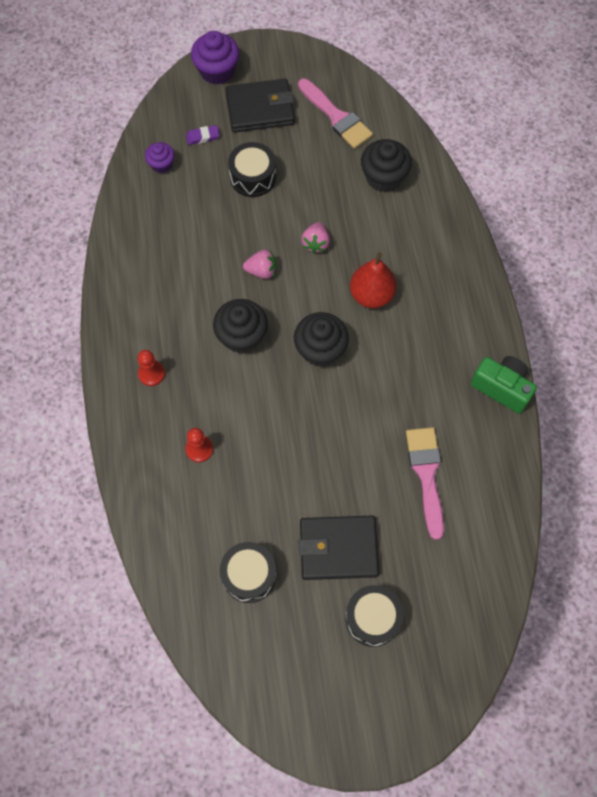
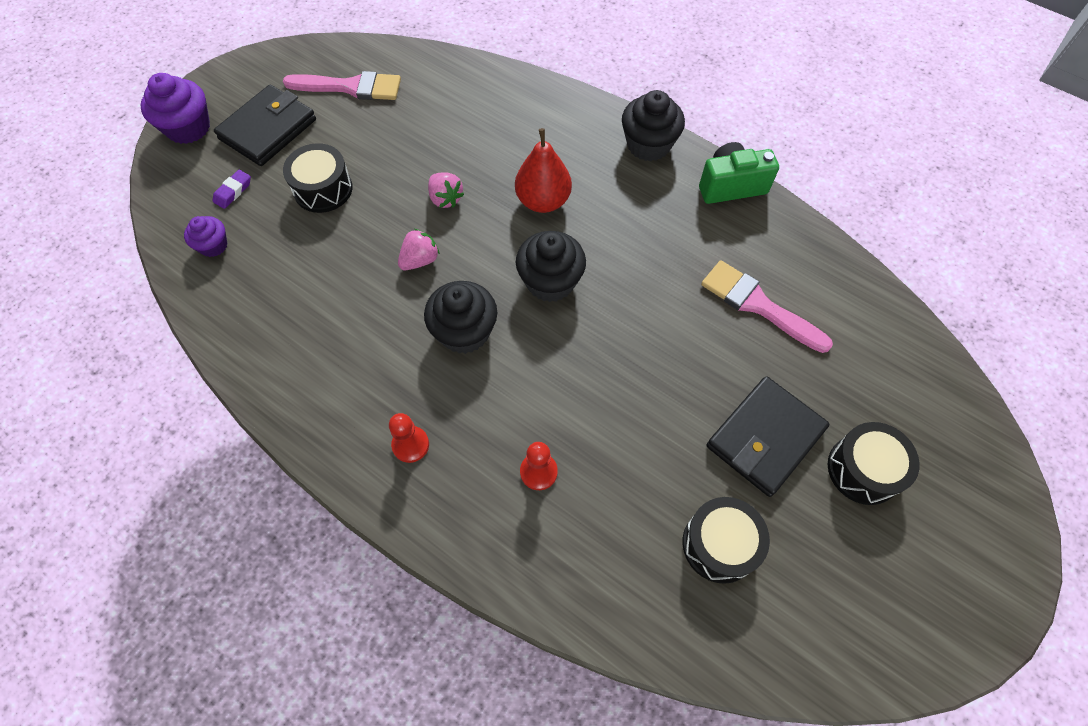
camera: 45 degrees left, 5 degrees down
(384, 177) = (447, 103): black cupcake -> black cupcake (648, 145)

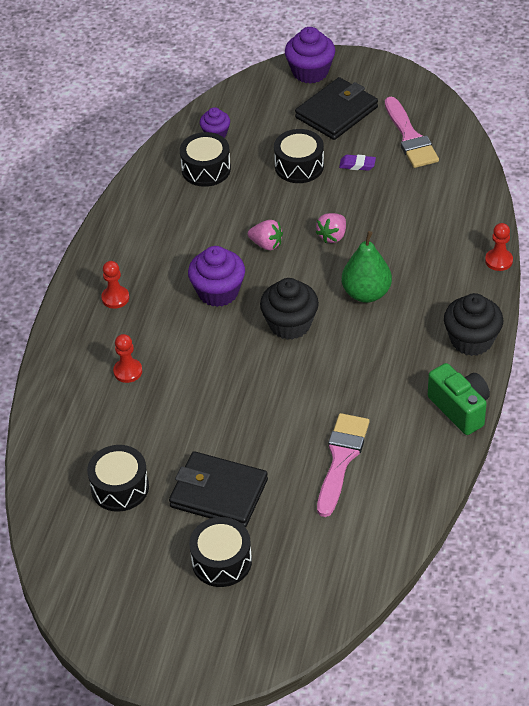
camera: 70 degrees right, 15 degrees down
(233, 191) = (267, 121): purple eraser -> purple eraser (357, 165)
(263, 275) = (206, 169): none -> black drum
(268, 129) = (336, 112): black wallet -> black wallet turned 60 degrees counterclockwise
(464, 332) = (218, 292): black cupcake -> purple cupcake
(543, 201) = (366, 293): red pear -> green pear
(558, 87) = (498, 261): none -> red pawn

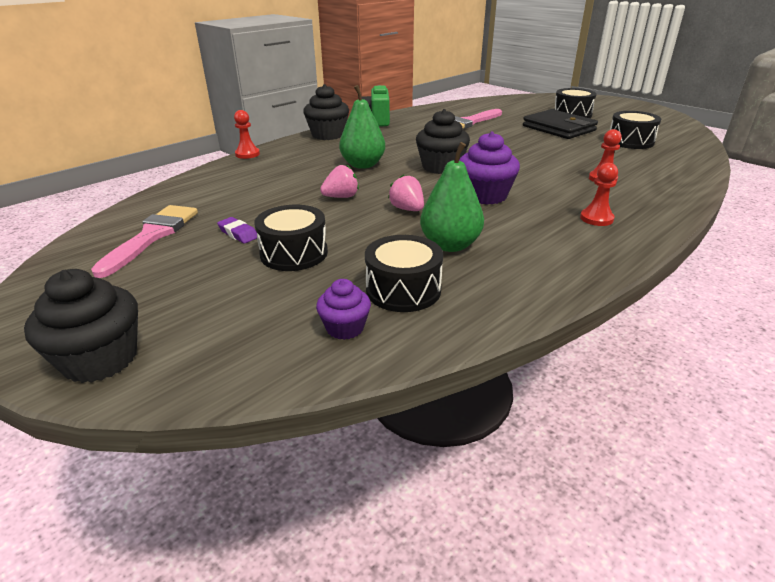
camera: 150 degrees left, 15 degrees down
(205, 218) = (450, 245): none -> green pear
(310, 72) = (100, 359): purple cupcake -> black cupcake
(336, 112) = (169, 289): black wallet -> none

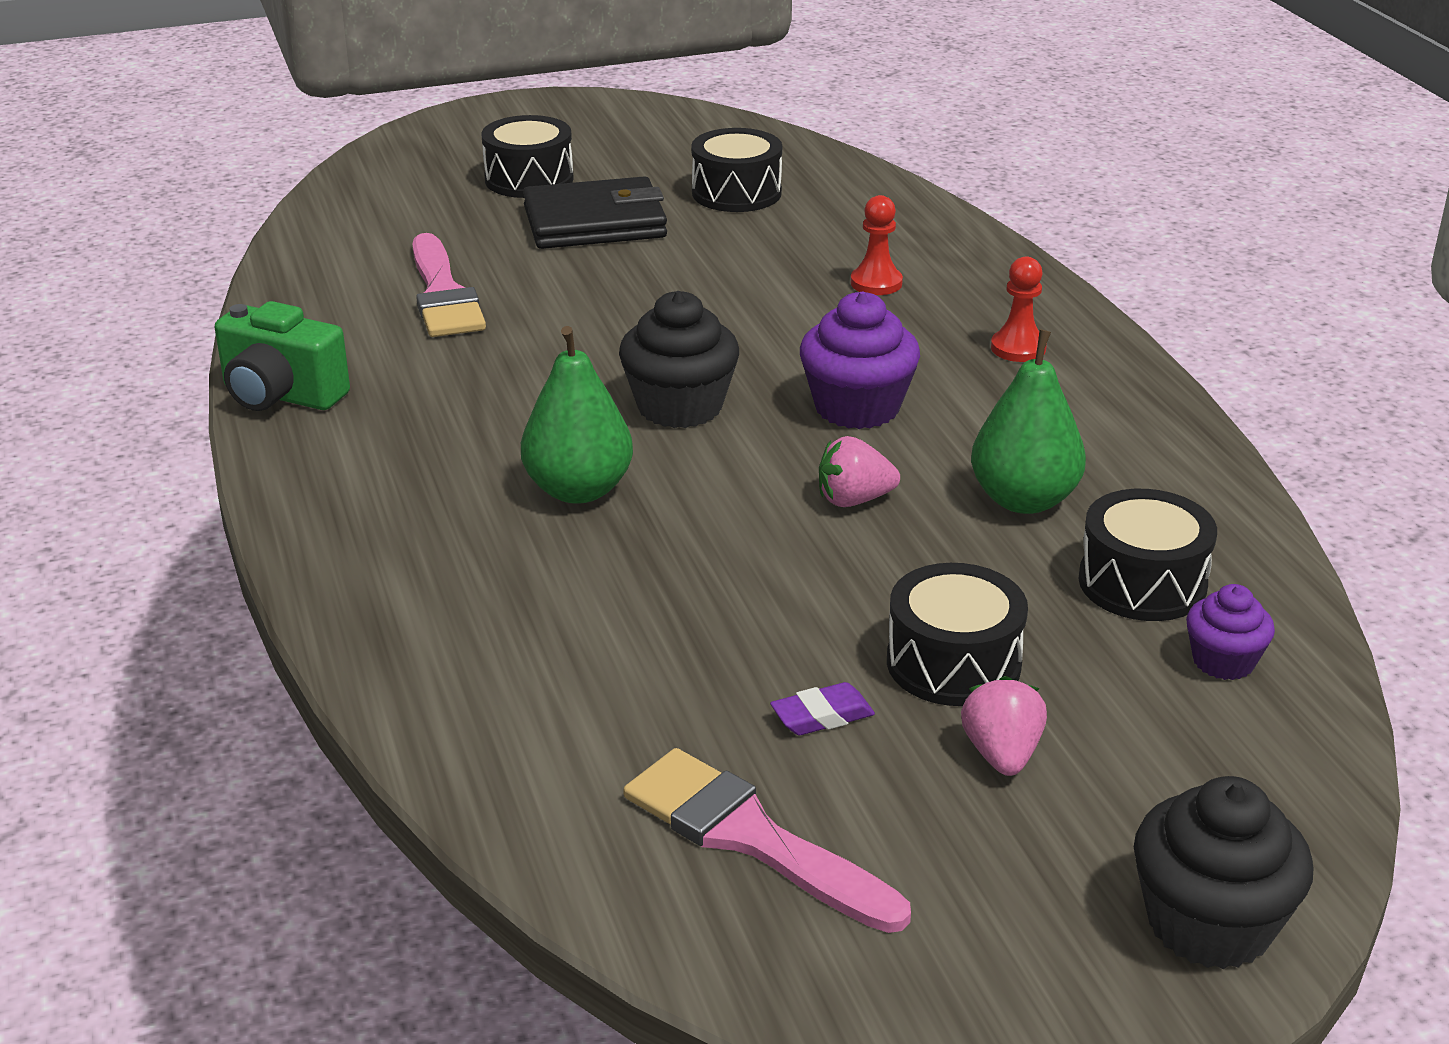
camera: 65 degrees left, 0 degrees up
(247, 154) = (331, 633): red pawn -> none
(328, 135) = (314, 487): black cupcake -> none
(341, 197) = (736, 557): pink strawberry -> pink strawberry (1001, 754)

